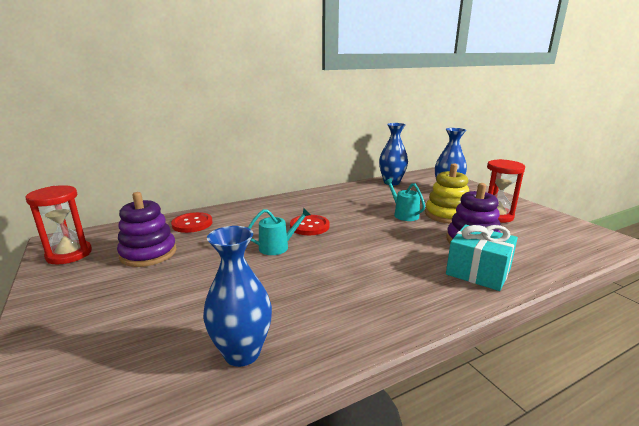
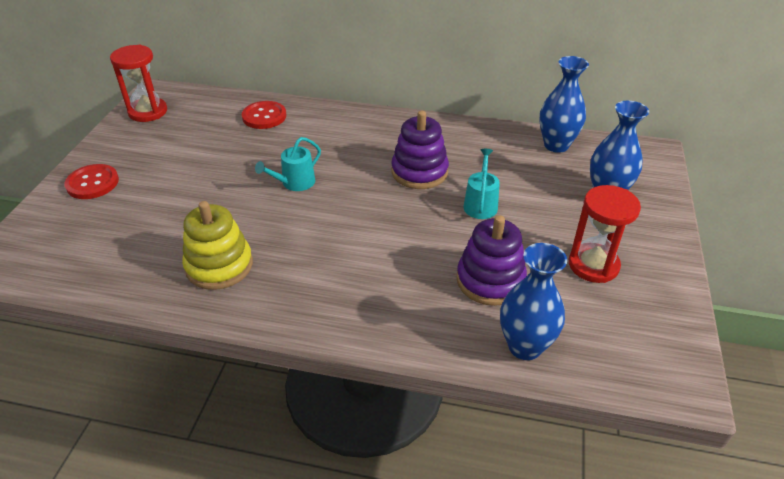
camera: 40 degrees right, 20 degrees up
(148, 253) = (195, 138): purple stacking toy -> purple stacking toy (419, 172)
(242, 353) = (149, 268): blue vase -> blue vase (525, 346)
(277, 247) = (295, 183): turquoise watering can -> turquoise watering can turned 120 degrees clockwise
(309, 226) = (357, 171): red button -> red button (92, 183)
(446, 215) = (531, 230): yellow stacking toy -> yellow stacking toy (219, 265)
(478, 271) = (426, 315): turquoise gift -> none

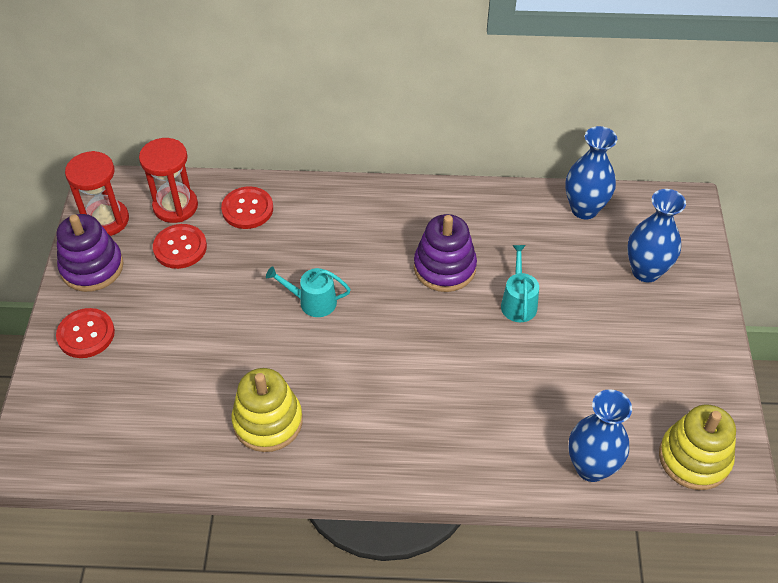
camera: 10 degrees left, 10 degrees up
(198, 135) = (180, 247): none -> red button
(295, 183) = (313, 302): turquoise watering can -> turquoise watering can turned 60 degrees clockwise
(490, 280) = (545, 397): purple stacking toy -> purple stacking toy (92, 267)
(593, 265) = (643, 363): red hourglass -> red hourglass (175, 206)
(637, 353) = (694, 458): none -> yellow stacking toy

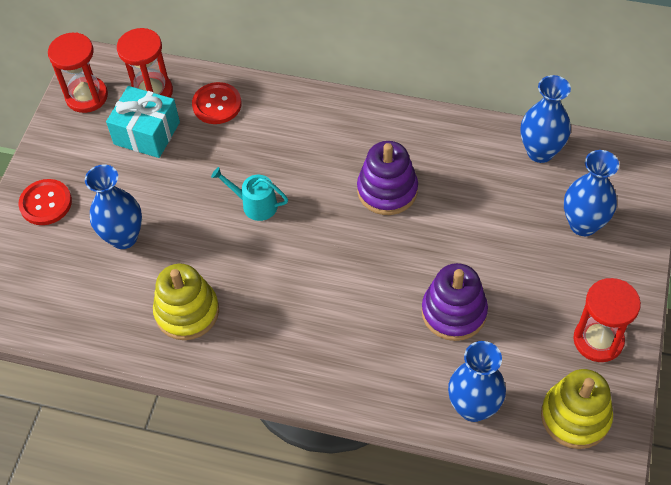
camera: 15 degrees right, 5 degrees up
(92, 267) = (64, 140): purple stacking toy -> purple stacking toy (454, 312)
(180, 247) = (147, 133): red button -> turquoise gift
(180, 356) = (123, 237): none -> blue vase
(518, 303) = (448, 236): turquoise watering can -> none
(693, 379) = (598, 340): none -> red hourglass

